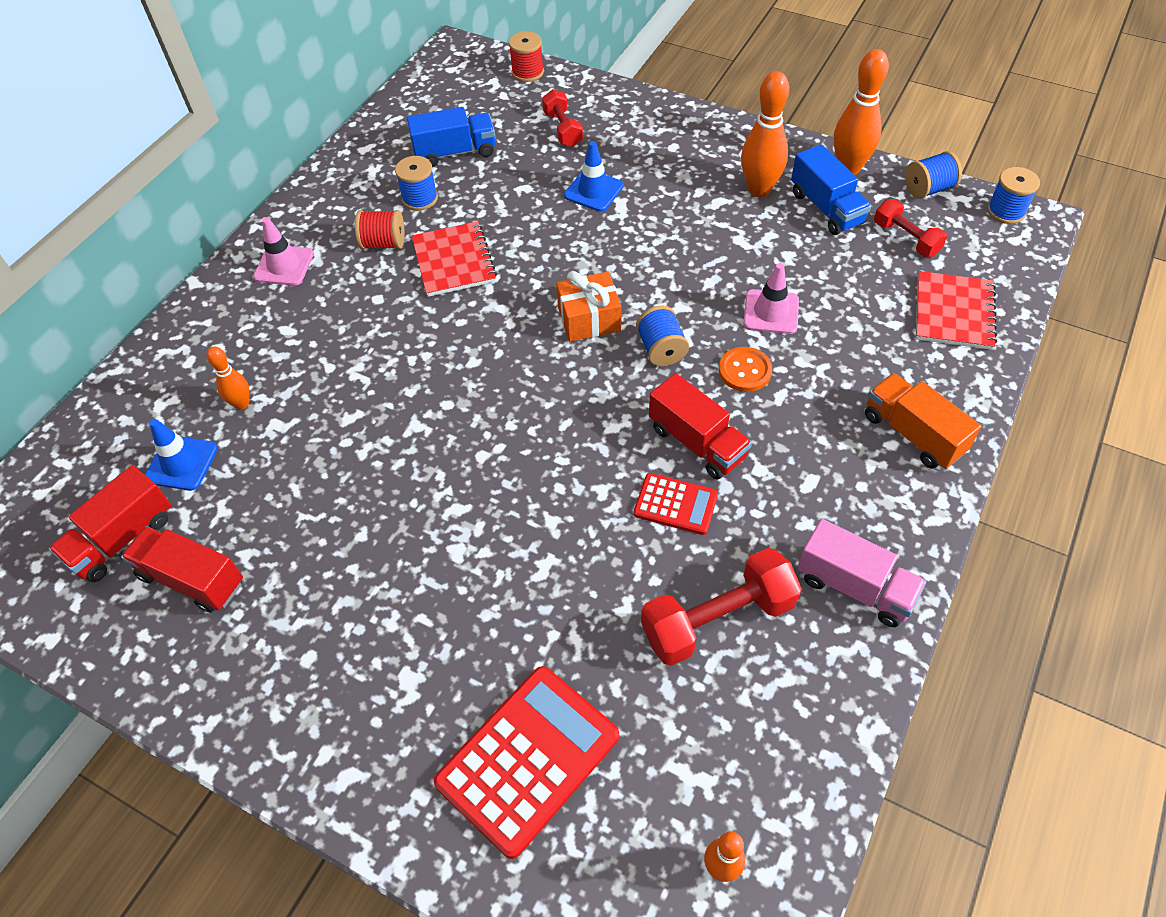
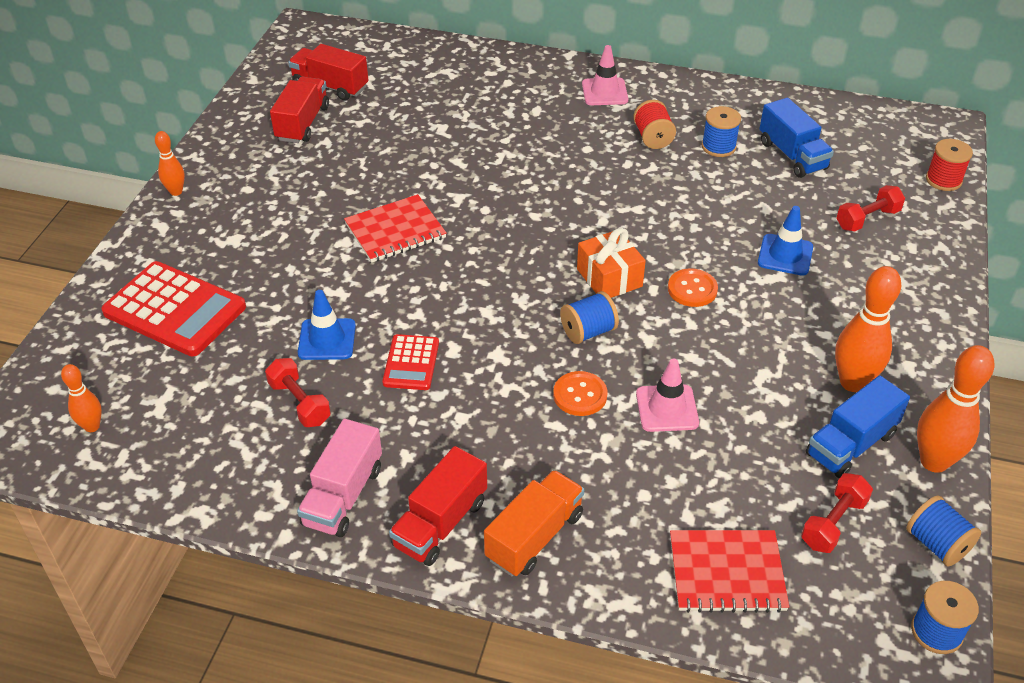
camera: 75 degrees right, 10 degrees down
(181, 463) = (397, 94): blue traffic cone -> blue traffic cone (327, 339)
(242, 404) = (456, 107): orange bowling pin -> orange bowling pin (176, 192)
(454, 261) = (648, 182): red notebook -> red notebook (395, 231)
(622, 262) = (692, 289): none -> orange button
(697, 442) = (482, 369): red truck -> red truck (440, 523)
(717, 619) = (300, 403): red dumbbell -> red dumbbell, size x0.61

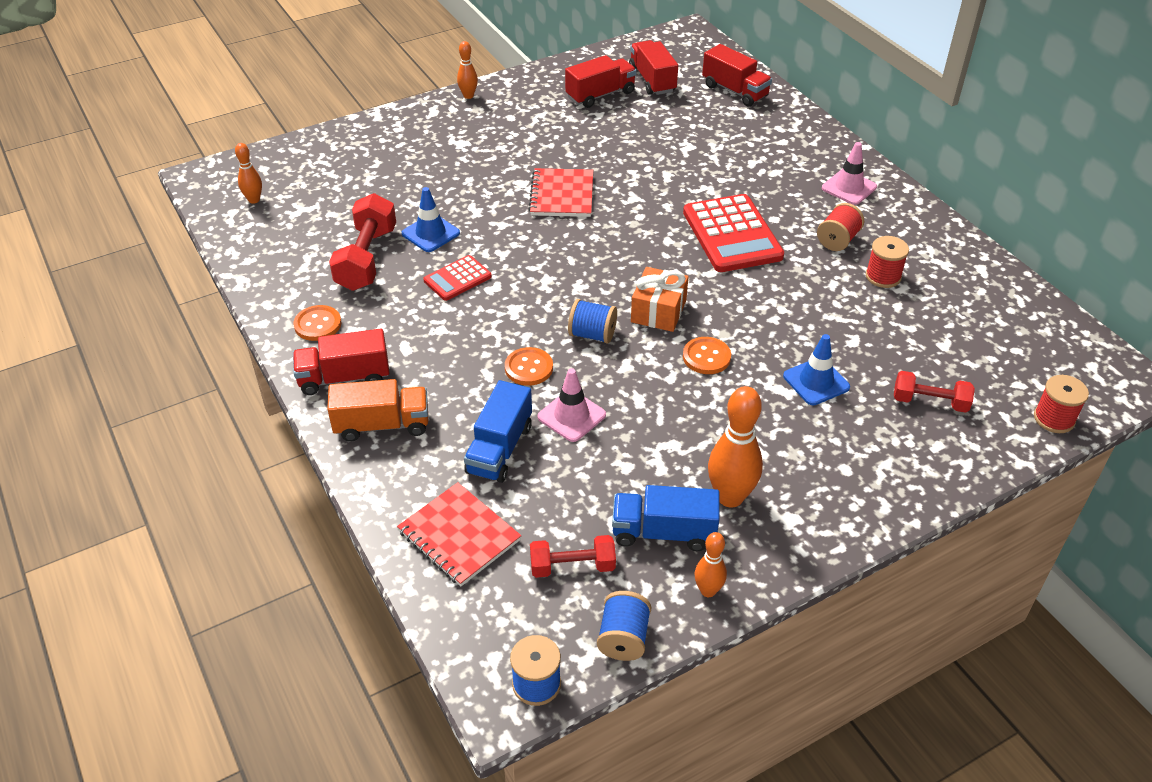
camera: 45 degrees right, 0 degrees up
(174, 310) = (375, 164): red calculator -> red calculator (732, 234)
(300, 403) = (367, 259): red dumbbell -> red dumbbell, size x1.64
(343, 496) = (318, 324): pink truck -> orange button
(395, 231) = (562, 195): red notebook -> red notebook turned 75 degrees clockwise
(413, 60) = (735, 91): none -> red truck
(718, 147) = (883, 276): blue spool -> red spool
(792, 155) = (938, 318): blue truck -> blue truck (499, 449)
(934, 461) = (708, 591): orange bowling pin -> orange bowling pin, size x0.56

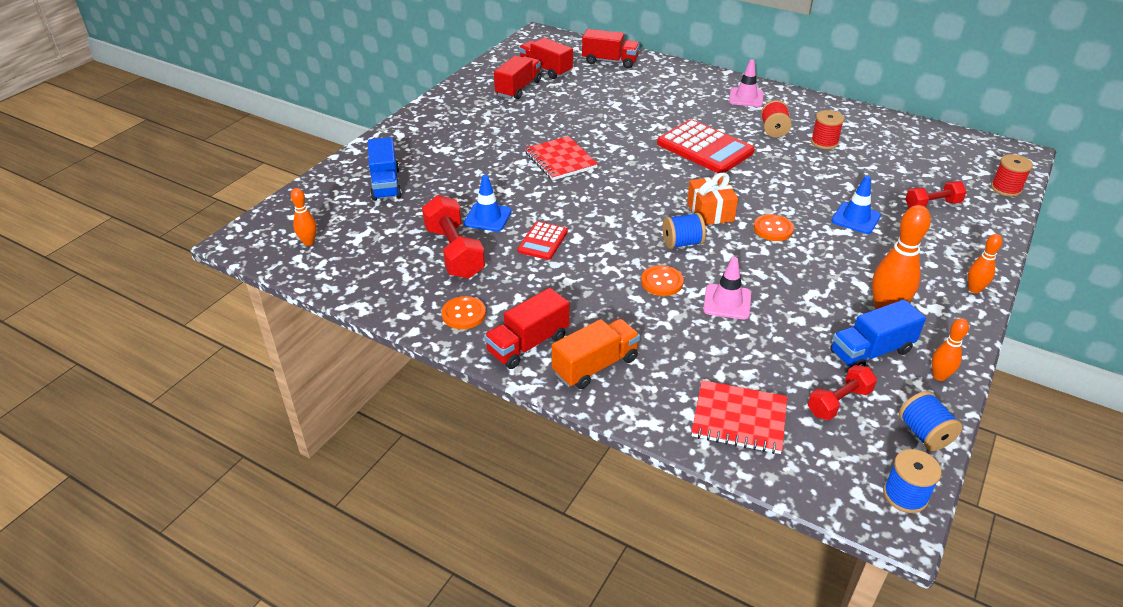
camera: 30 degrees left, 5 degrees down
(468, 96) = (417, 116): orange bowling pin -> orange bowling pin (974, 289)
(499, 449) = (701, 345): blue truck -> blue truck (385, 184)

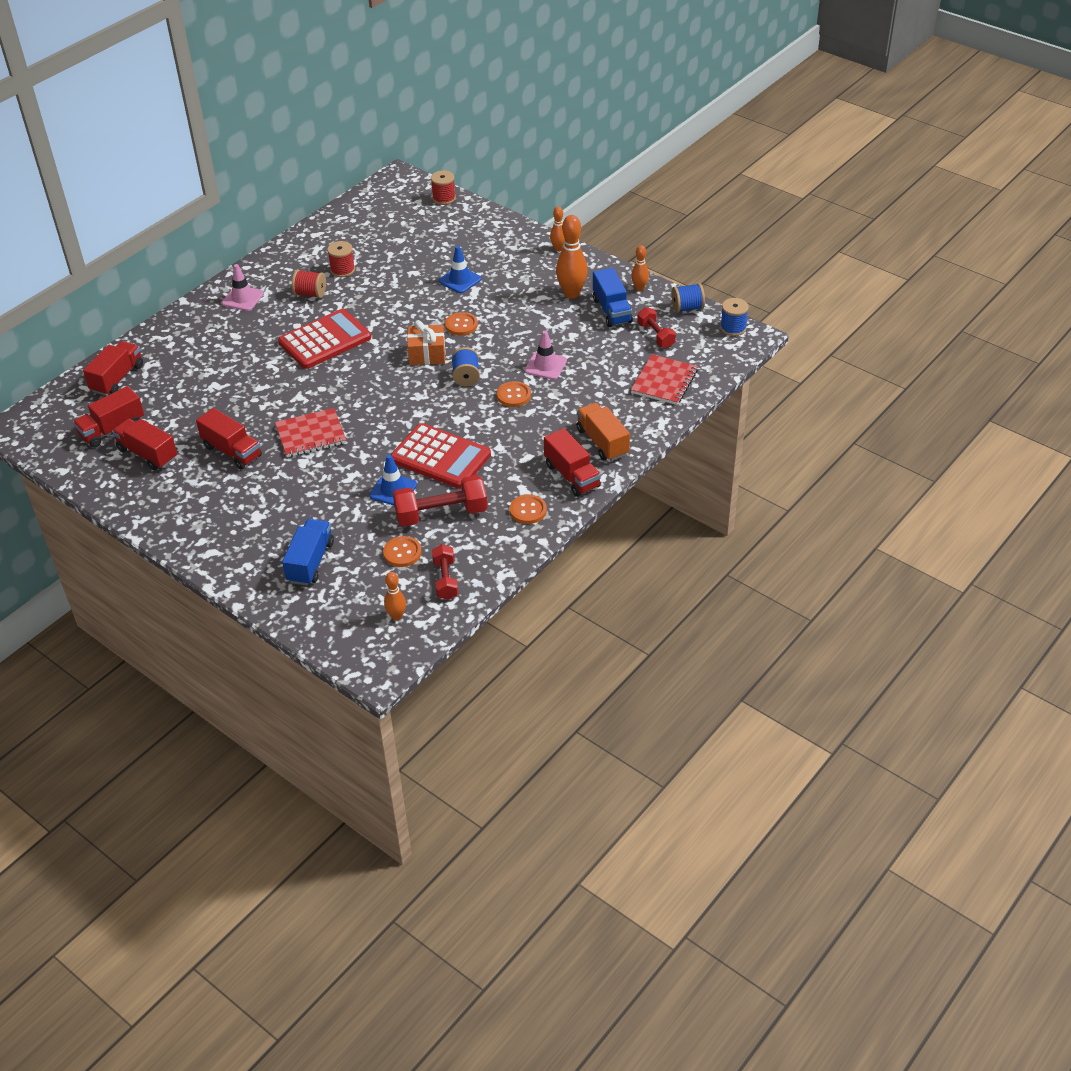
camera: 80 degrees left, 5 degrees up
(385, 184) = (310, 562): blue truck -> blue truck turned 75 degrees counterclockwise
(397, 234) = (402, 553): none -> orange button
(529, 124) = (232, 451): none -> red truck
(542, 241) = (440, 457): red calculator -> red calculator, size x1.85
(932, 205) = (454, 239): red dumbbell -> red dumbbell (445, 580)

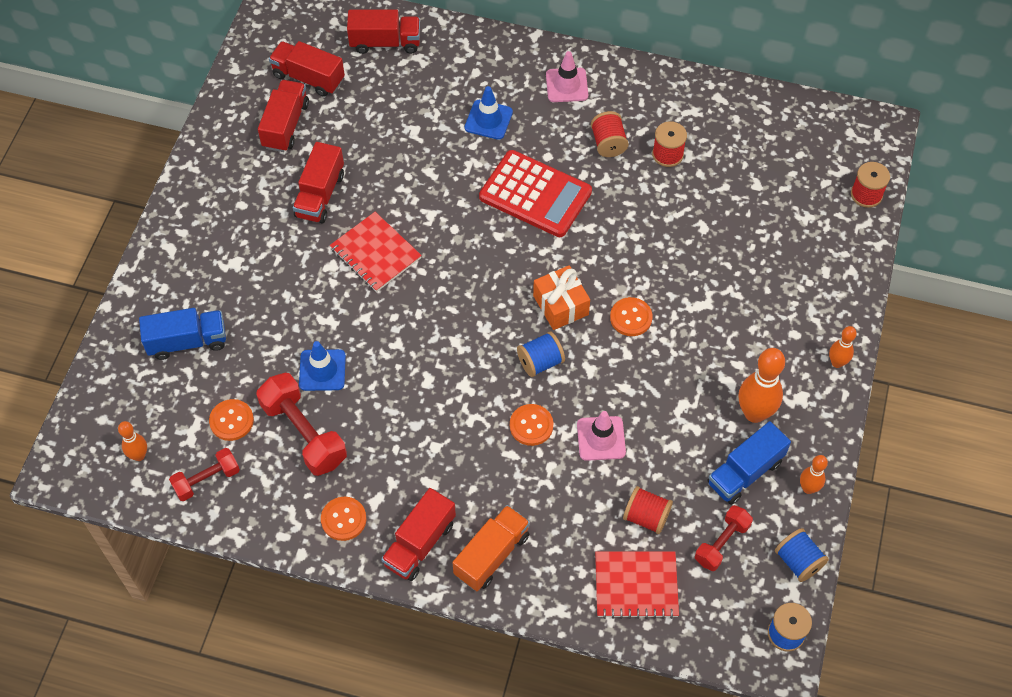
camera: 65 degrees right, 15 degrees up
(440, 457) = (393, 394): red calculator -> none
(460, 280) = (714, 280): blue traffic cone -> blue traffic cone (488, 120)
(617, 362) = (646, 517): none -> red spool

